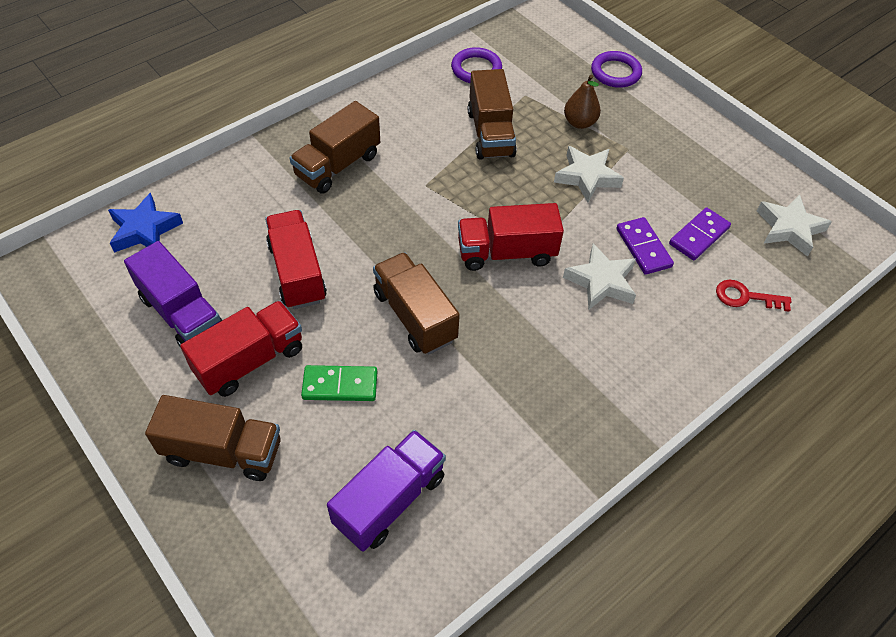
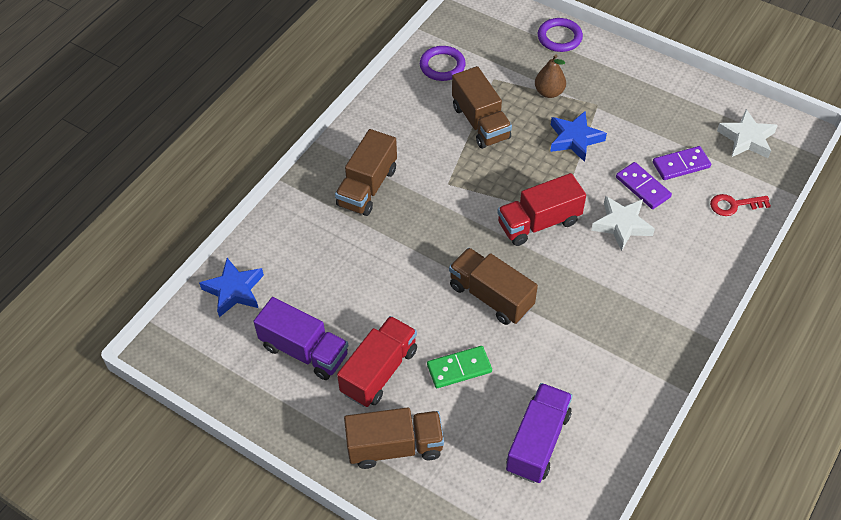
camera: 15 degrees left, 0 degrees up
(297, 272) = (380, 289): red truck -> none
(587, 177) = (574, 139): white star -> blue star
(699, 236) = (681, 165): purple domino -> purple domino turned 45 degrees clockwise

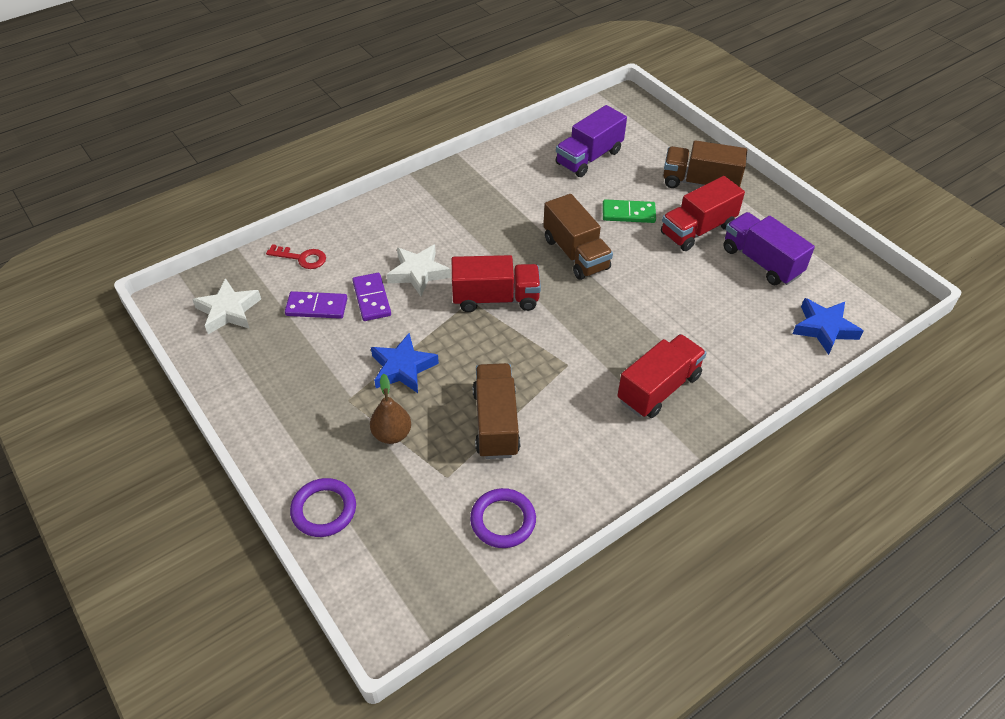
camera: 160 degrees left, 5 degrees down
(367, 187) = (658, 388): brown truck -> red truck

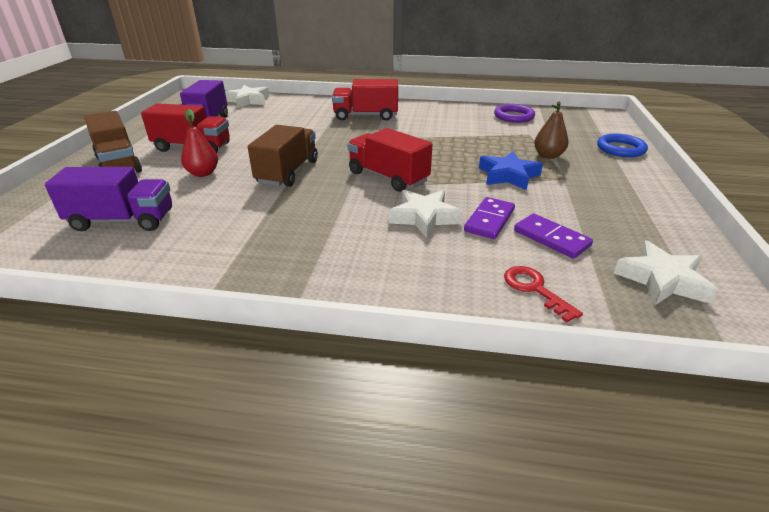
camera: 135 degrees left, 15 degrees down
(324, 510) = (620, 149): purple ring -> blue ring
(495, 423) = (474, 137): brown truck -> none
(628, 213) = (203, 173): green domino -> red pear
(824, 329) = (248, 101): blue star -> white star

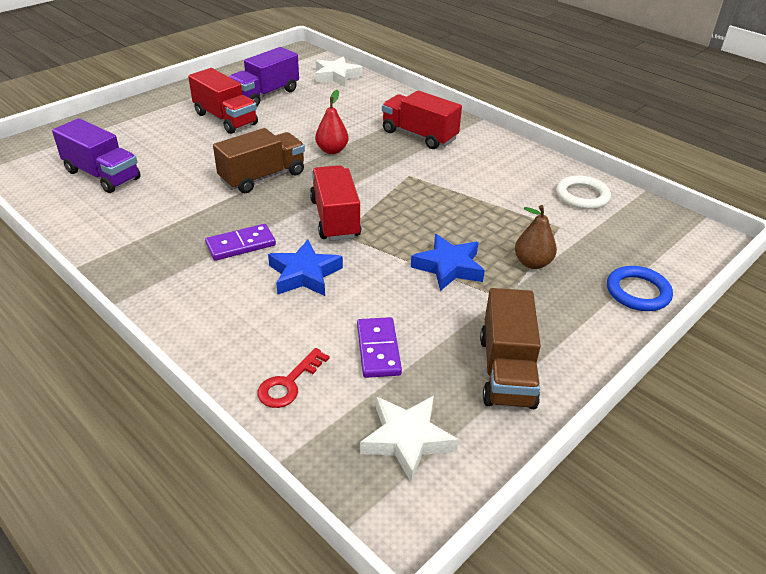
camera: 35 degrees right, 5 degrees up
(119, 164) = (156, 117): brown truck -> brown truck (506, 371)
(203, 173) = (201, 151): red pear -> red pear (332, 150)
(424, 217) = (304, 274): white star -> blue star
(489, 220) = (353, 304): purple domino -> purple domino (241, 245)
(513, 116) = (582, 196): purple ring -> white ring
(535, 289) = (289, 383): red key -> red key turned 150 degrees counterclockwise

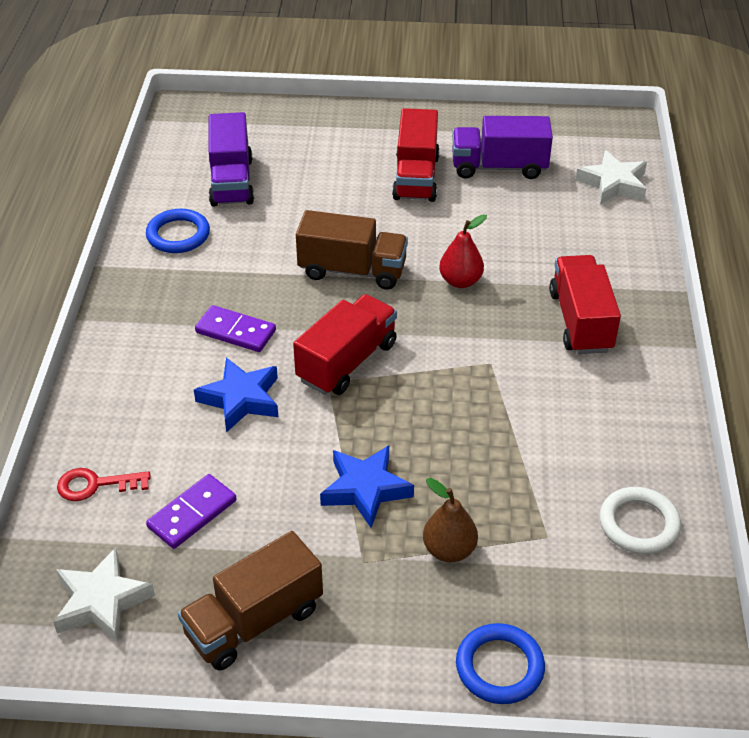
camera: 50 degrees right, 5 degrees up
(109, 220) = (178, 235): none -> blue ring

